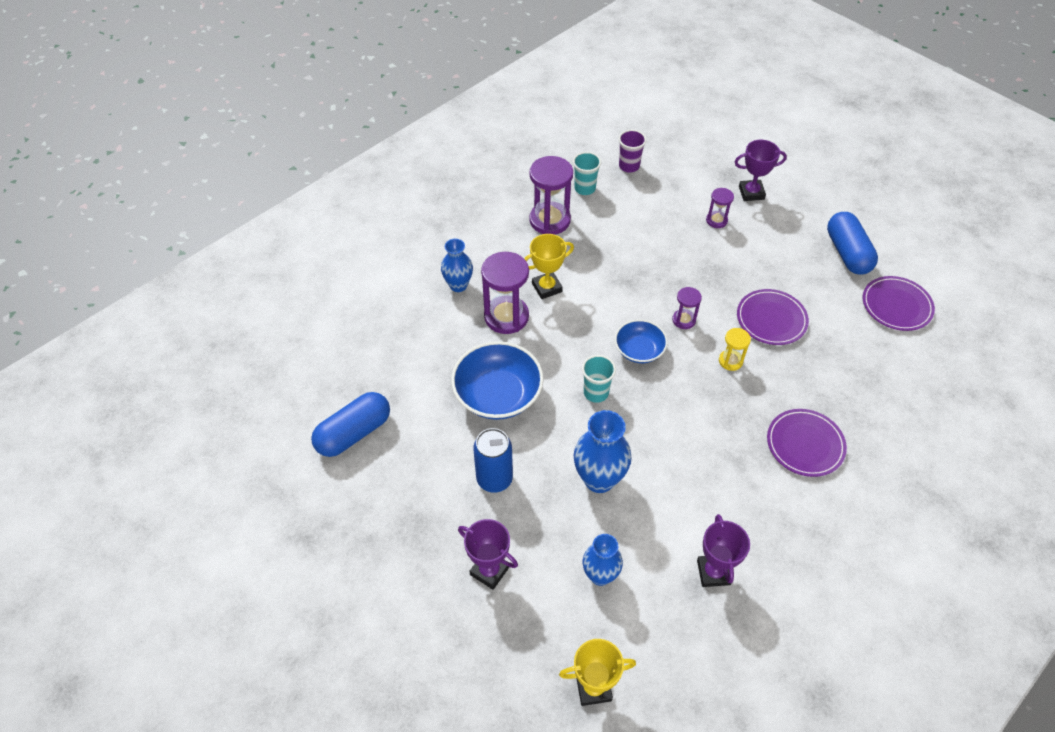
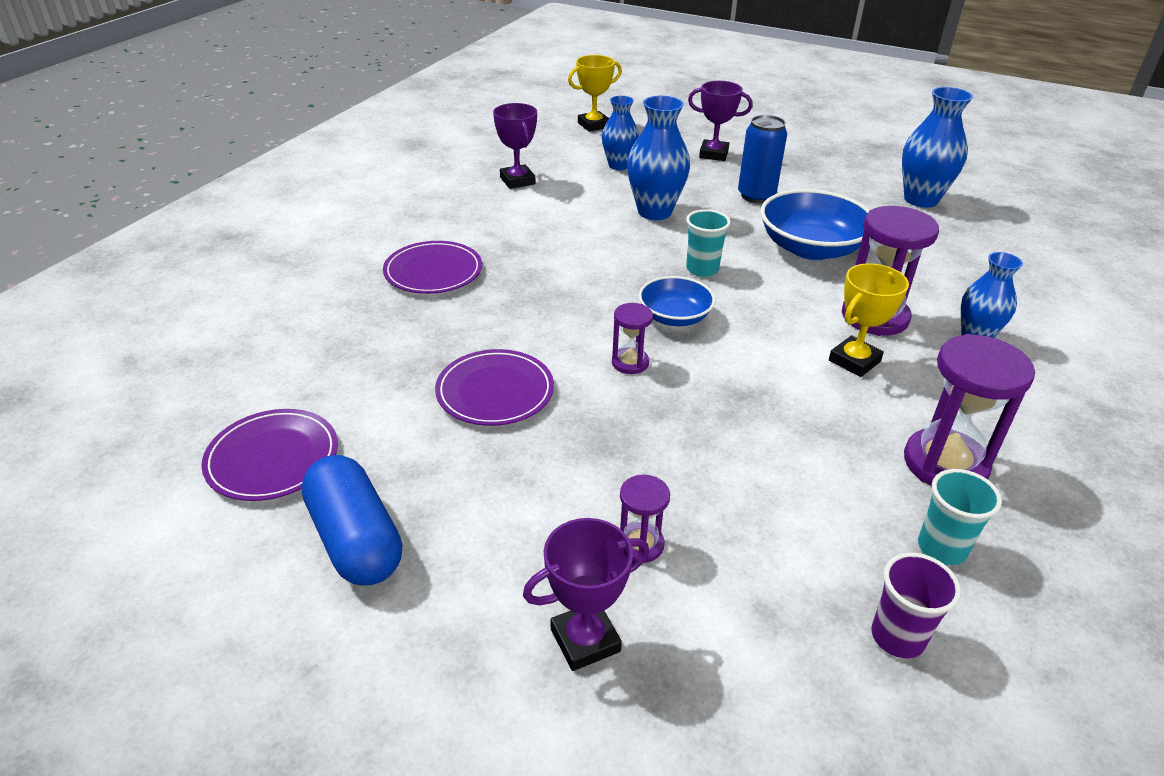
camera: 160 degrees right, 15 degrees down
(354, 433) = (920, 200): blue capsule -> blue vase
(730, 361) = (545, 330): yellow hourglass -> none

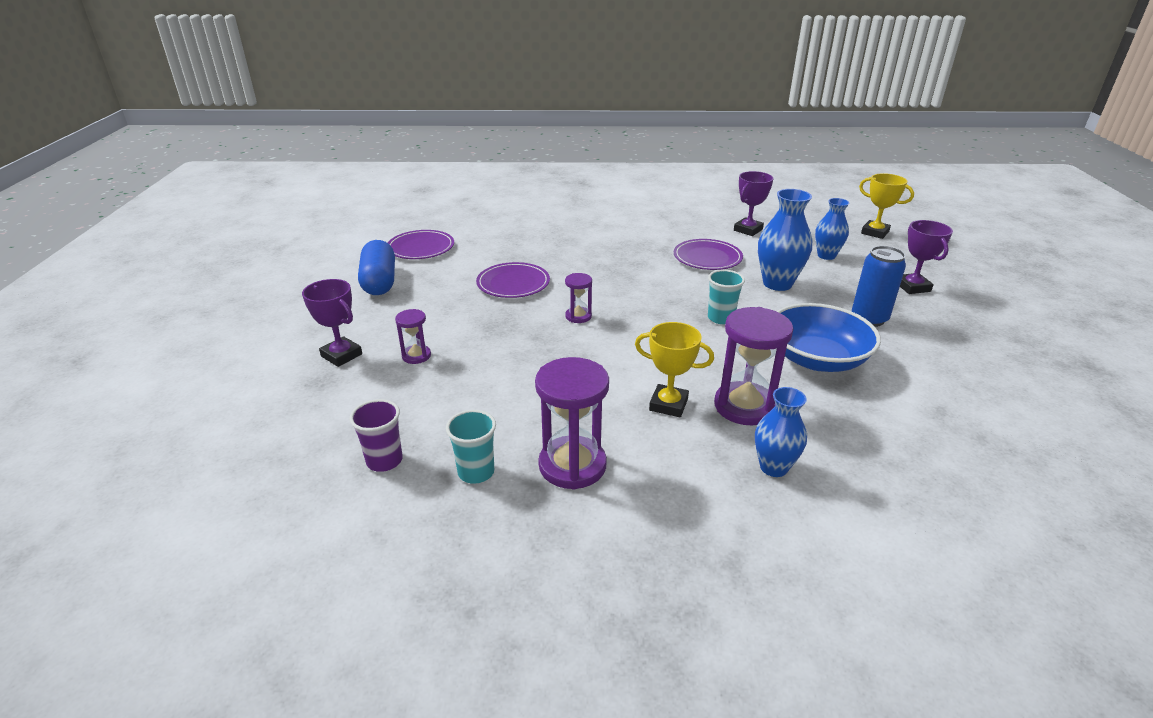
camera: 65 degrees right, 5 degrees down
(356, 539) = (380, 282): blue capsule -> blue capsule turned 45 degrees counterclockwise
(433, 271) = (609, 236): purple plate -> purple plate (707, 258)
(674, 317) = (646, 320): blue bowl -> none
(920, 200) = (1007, 407): blue vase -> none

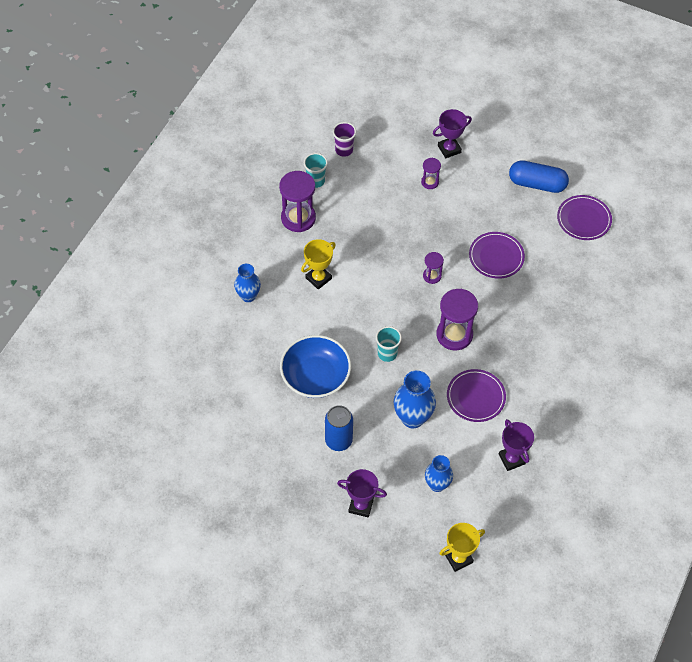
camera: 115 degrees right, 25 degrees up
(744, 406) = (297, 312): purple hourglass -> purple hourglass (454, 335)

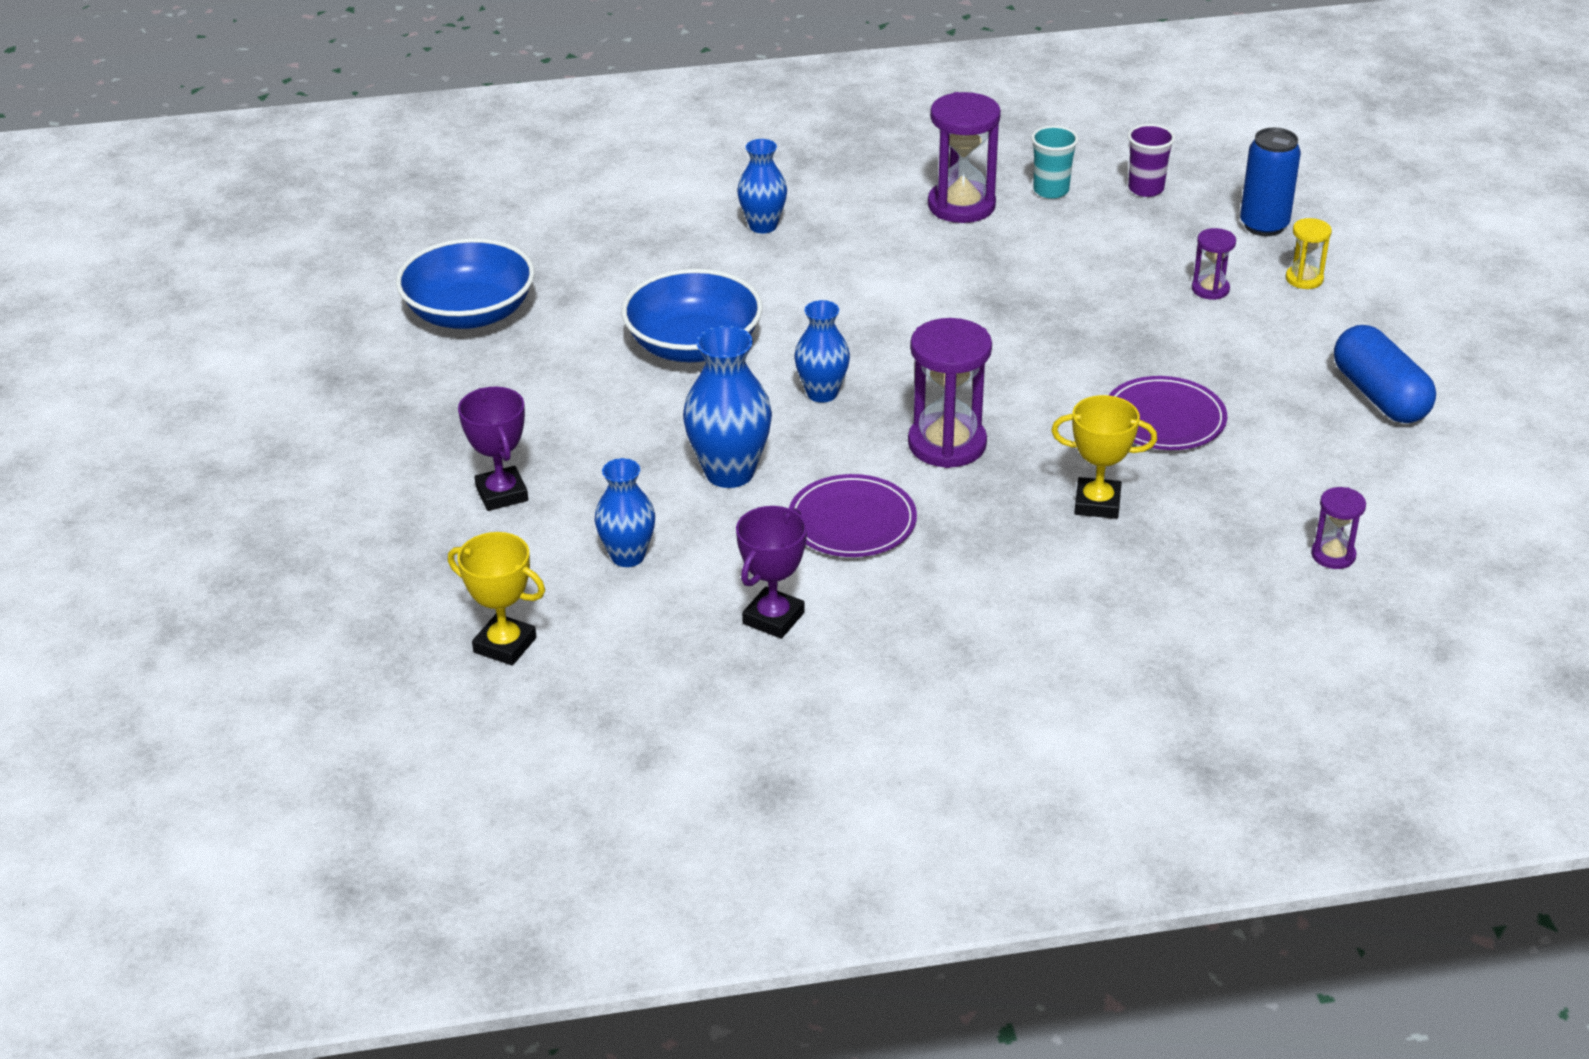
camera: 55 degrees right, 20 degrees down
(217, 444) = (470, 313): none -> blue bowl
(318, 278) = (877, 270): yellow trophy -> yellow trophy (1097, 503)
(338, 441) = (600, 418): blue can -> blue can (1264, 226)
(387, 353) = (822, 393): turquoise cup -> blue vase
(432, 276) = (1031, 371): purple hourglass -> purple hourglass (1333, 555)
(449, 149) = (1304, 279): purple trophy -> yellow hourglass
(584, 219) = (1387, 480): purple plate -> none

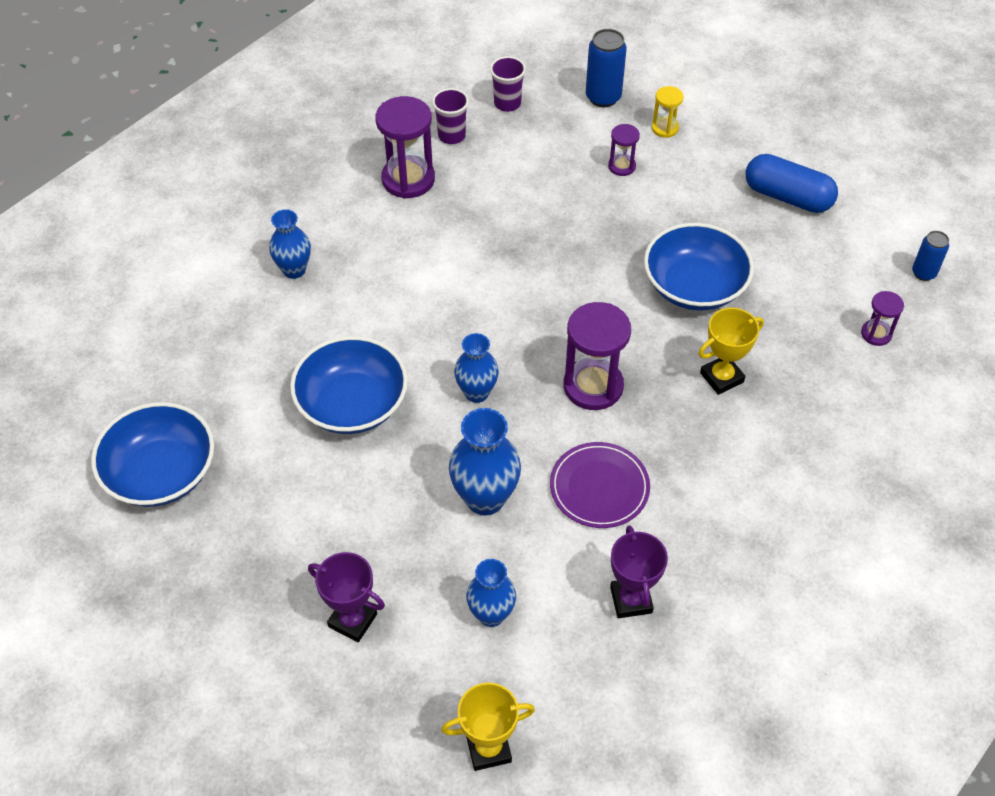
camera: 40 degrees left, 15 degrees up
(1051, 190) = (451, 136): turquoise cup -> purple cup
(1164, 419) = (694, 286): purple plate -> blue bowl
(1468, 533) = (923, 273): none -> blue can

